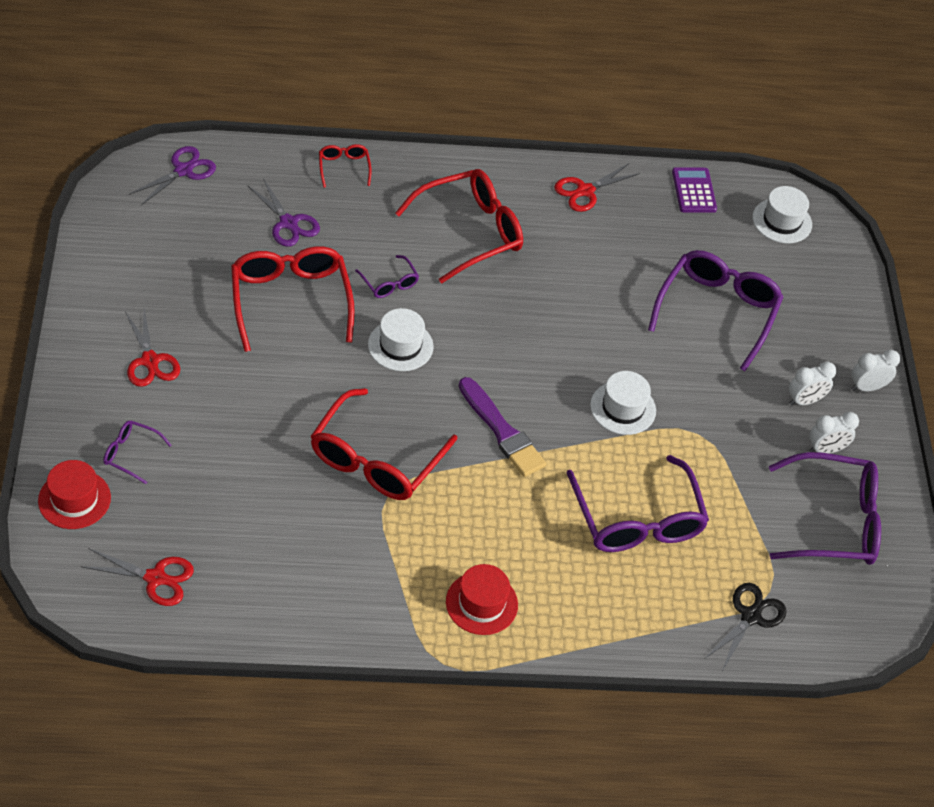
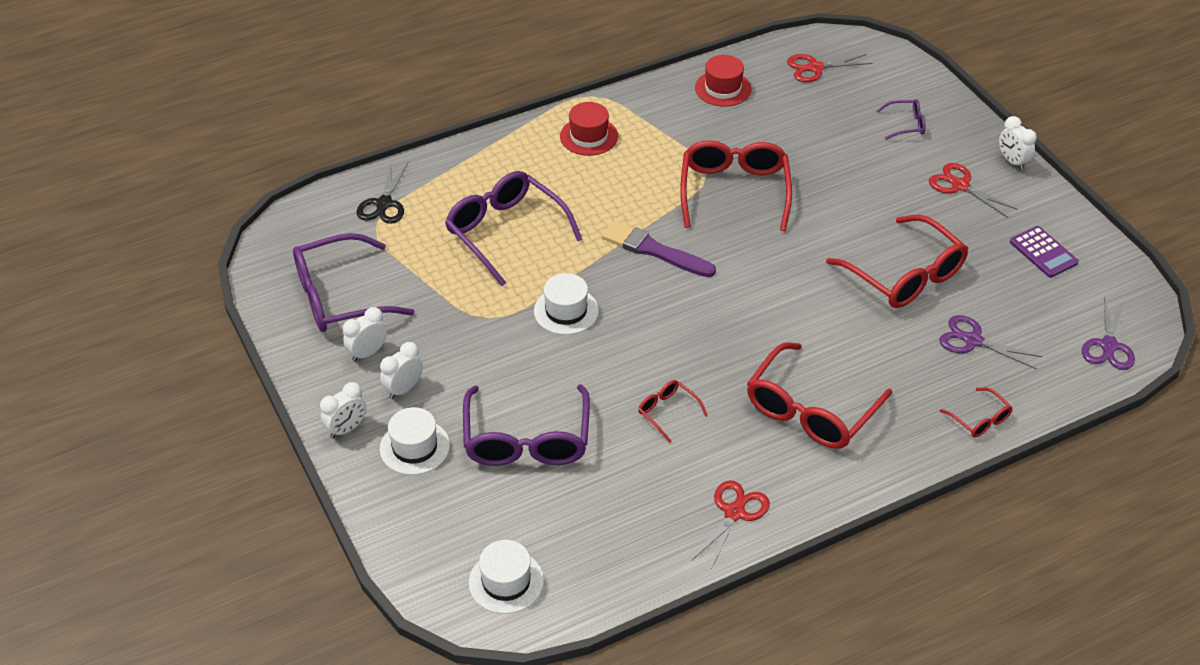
camera: 160 degrees right, 5 degrees down
(72, 361) = (1012, 161): none -> white clock
(74, 499) = (912, 86): red hat -> red hat (723, 88)
(389, 283) = (840, 327): purple glasses -> none
(400, 345) = (786, 280): white hat -> white hat (414, 447)
(588, 282) = (667, 412): none -> red glasses
(693, 191) = (621, 572): purple calculator -> purple calculator (1043, 252)

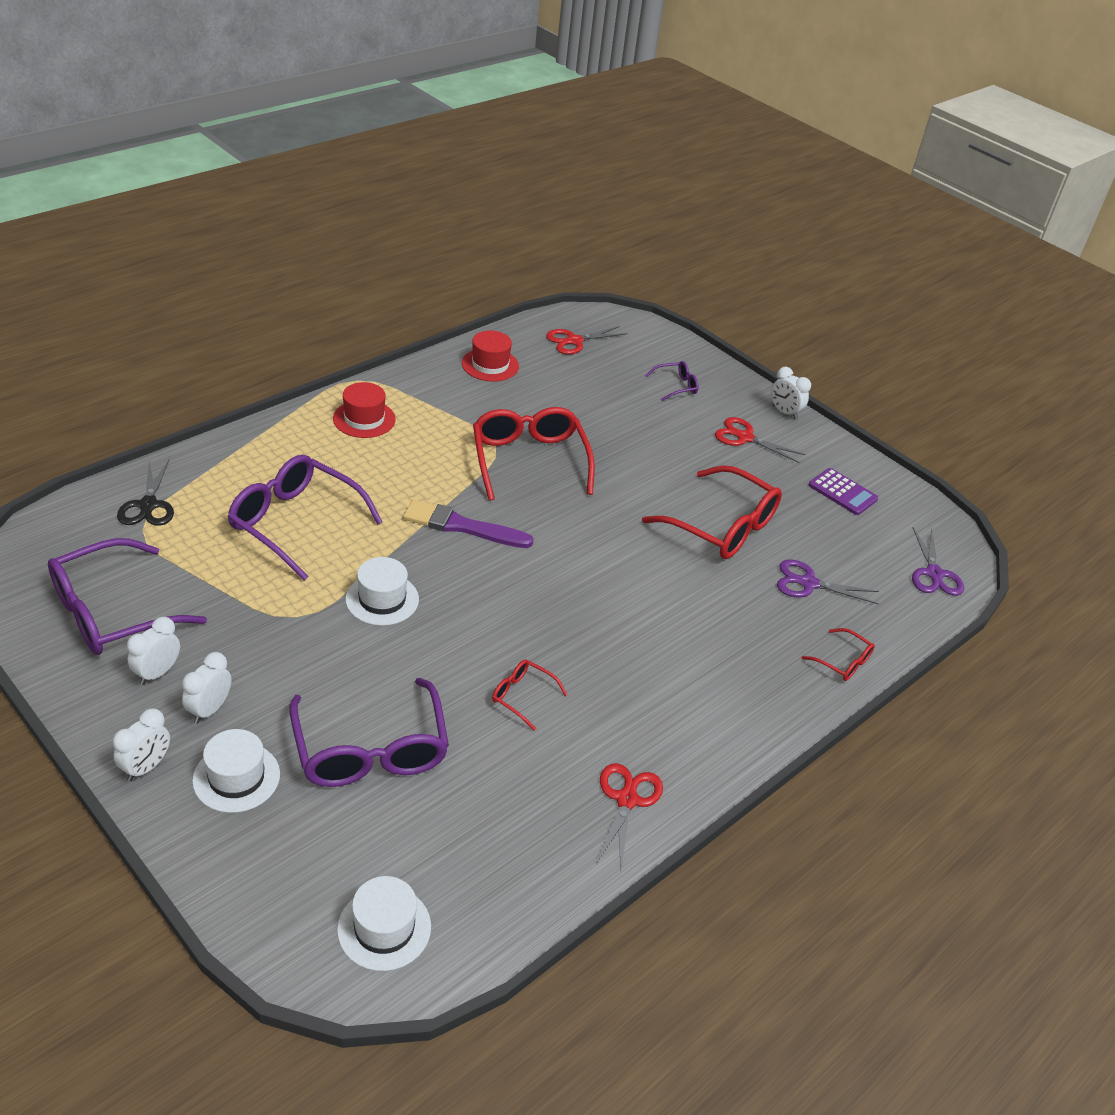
camera: 20 degrees left, 5 degrees down
(810, 410) = (673, 674): red glasses -> none

